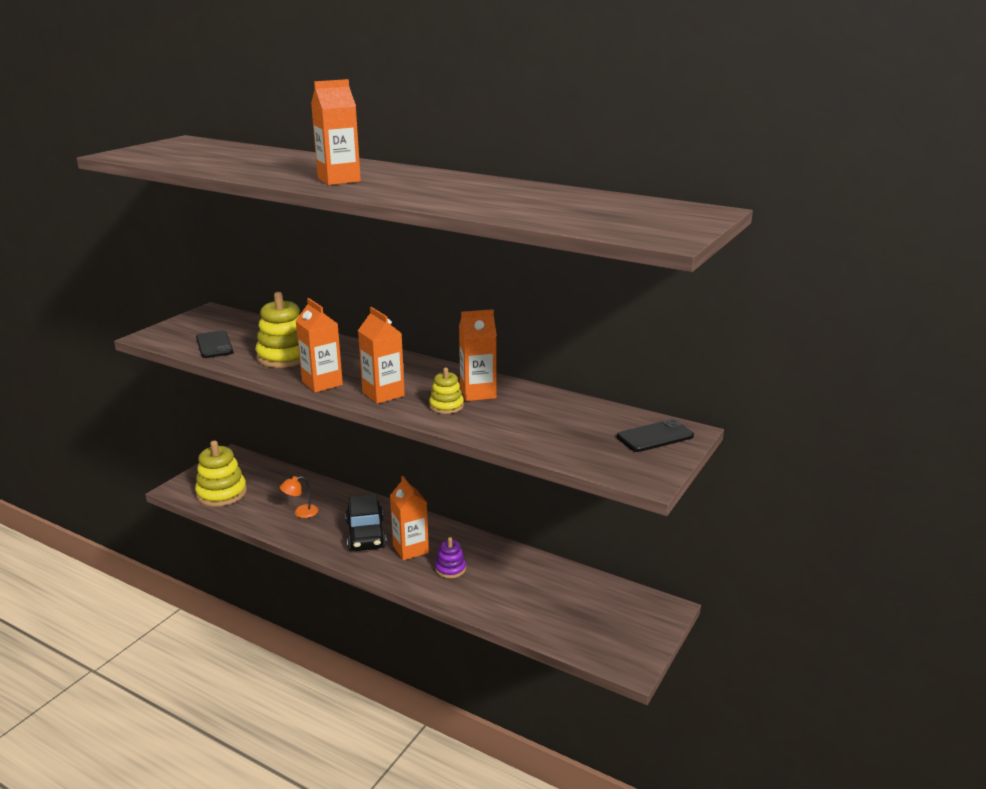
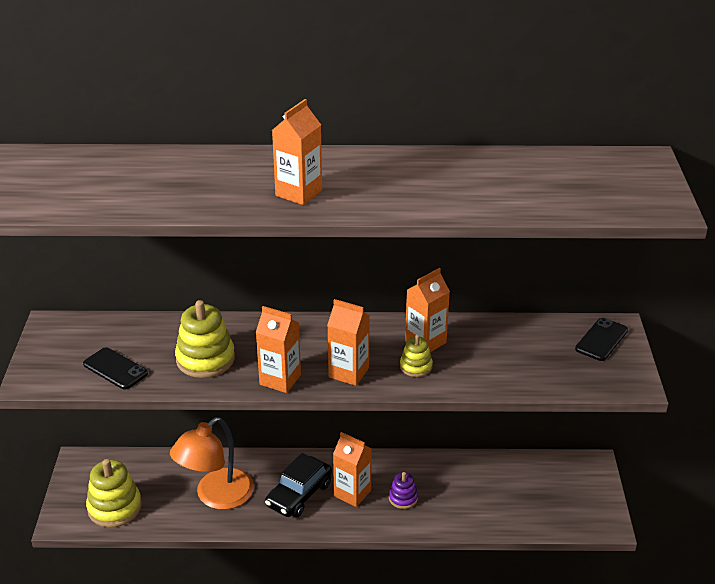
camera: 30 degrees left, 10 degrees up
(301, 512) = (216, 496): orange lamp -> orange lamp, size x2.30
(366, 534) = (299, 494): black car -> black car turned 75 degrees clockwise

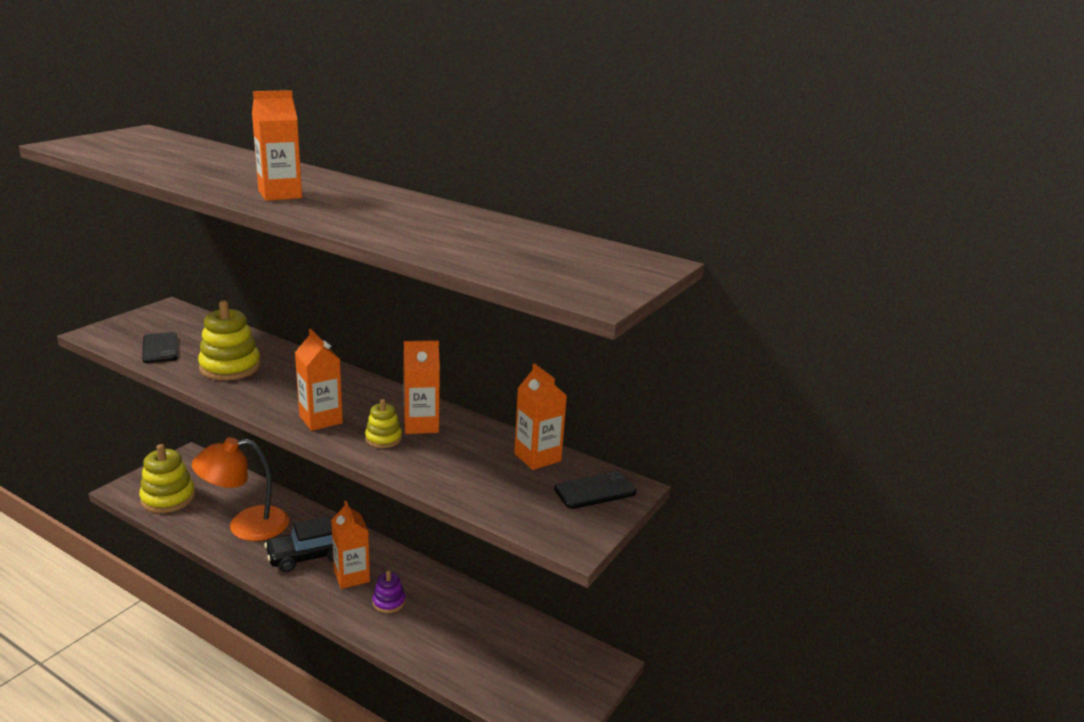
camera: 30 degrees right, 10 degrees down
(280, 380) = (260, 402): orange carton -> orange carton (537, 457)

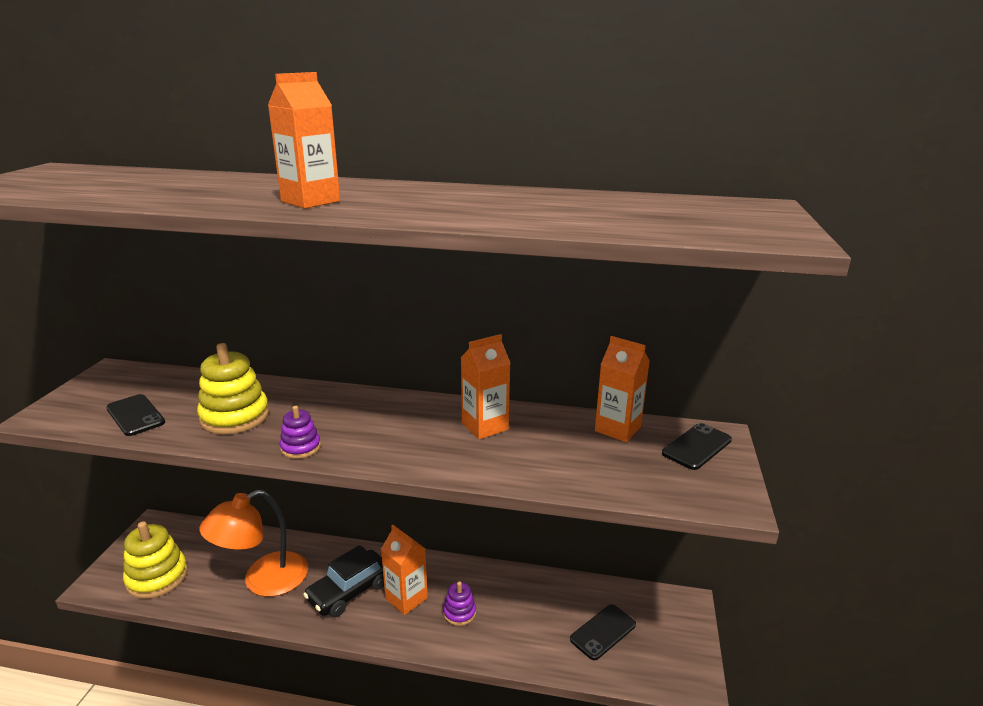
camera: 20 degrees left, 0 degrees up
(259, 403) = (300, 447): none -> purple stacking toy
(321, 419) = (381, 447): orange carton -> none
(383, 438) = (462, 450): yellow stacking toy -> none
(505, 660) = (603, 632): none -> black phone

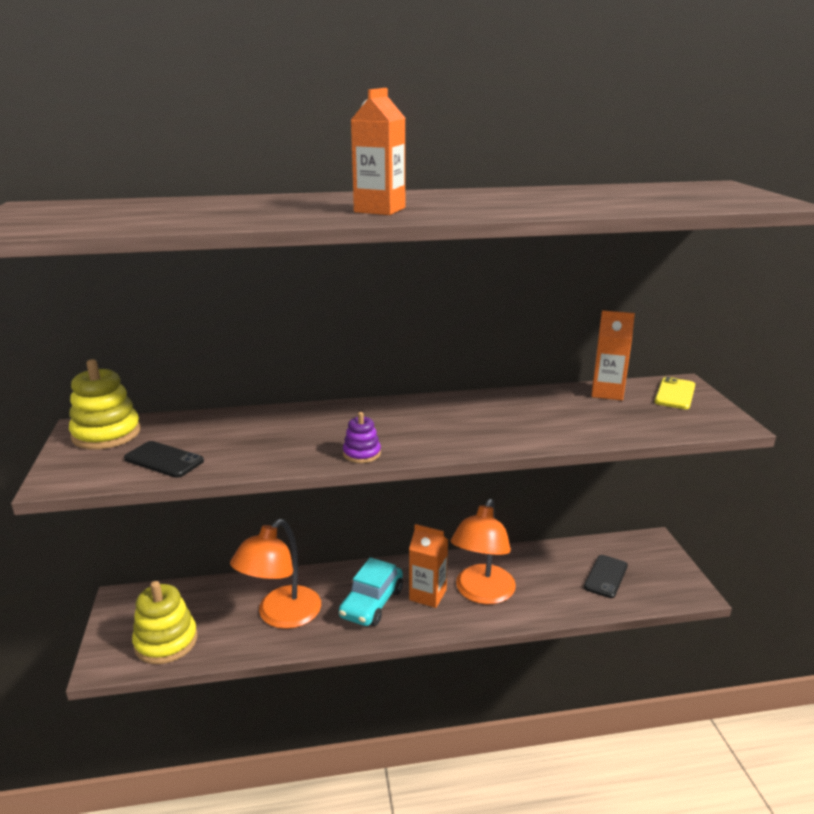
camera: 20 degrees left, 0 degrees up
(235, 417) = (269, 442): yellow stacking toy -> yellow stacking toy (106, 434)
(349, 591) = (372, 603): black car -> turquoise car
(459, 612) = (482, 593): purple stacking toy -> orange lamp
(485, 426) = (503, 409): orange carton -> none
(697, 447) = (675, 394): black phone -> yellow phone

